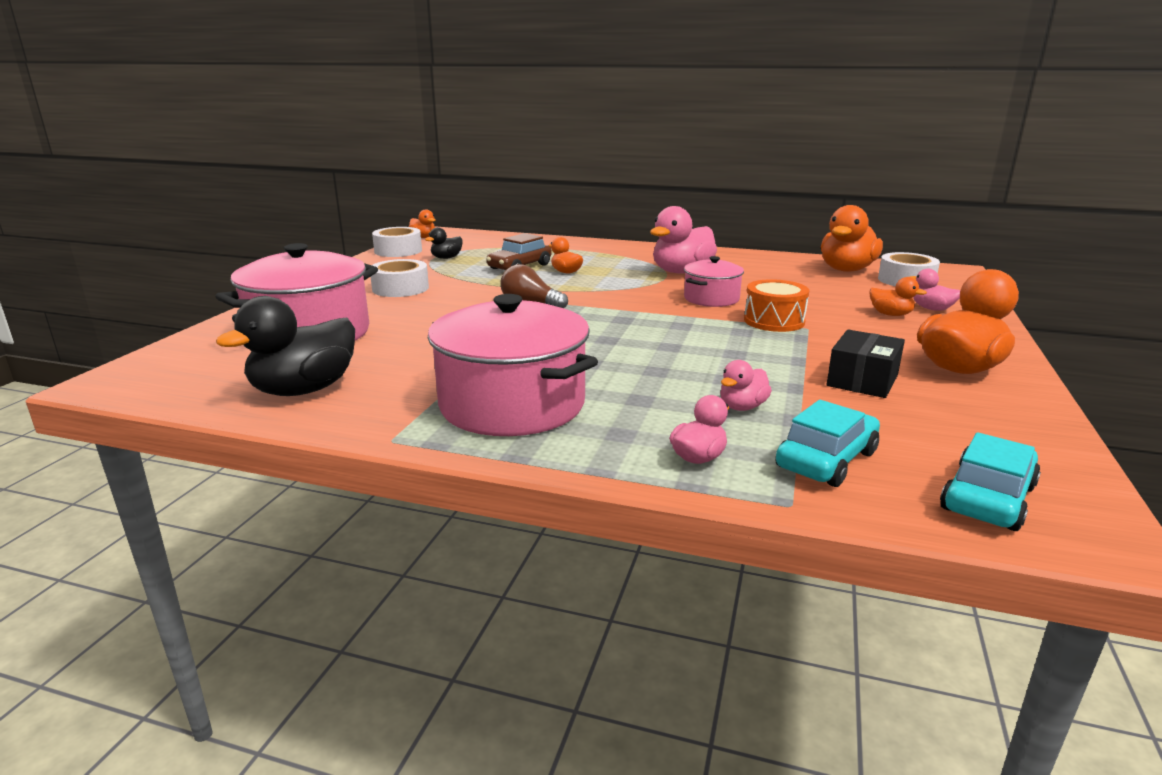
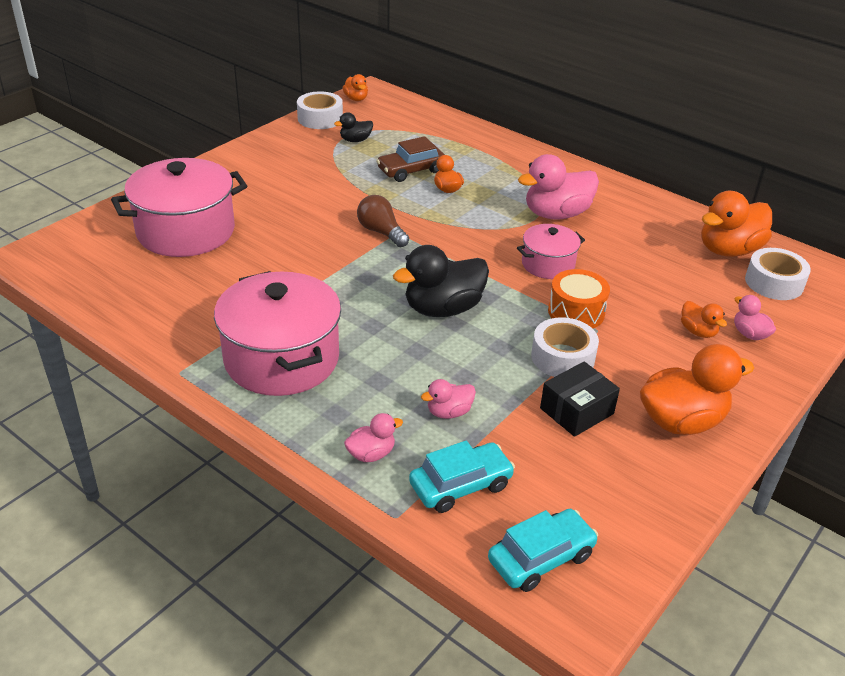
camera: 20 degrees right, 15 degrees up
(304, 390) = (150, 300): black duck -> black duck (443, 309)
(400, 288) = (288, 182): white tape -> white tape (562, 357)

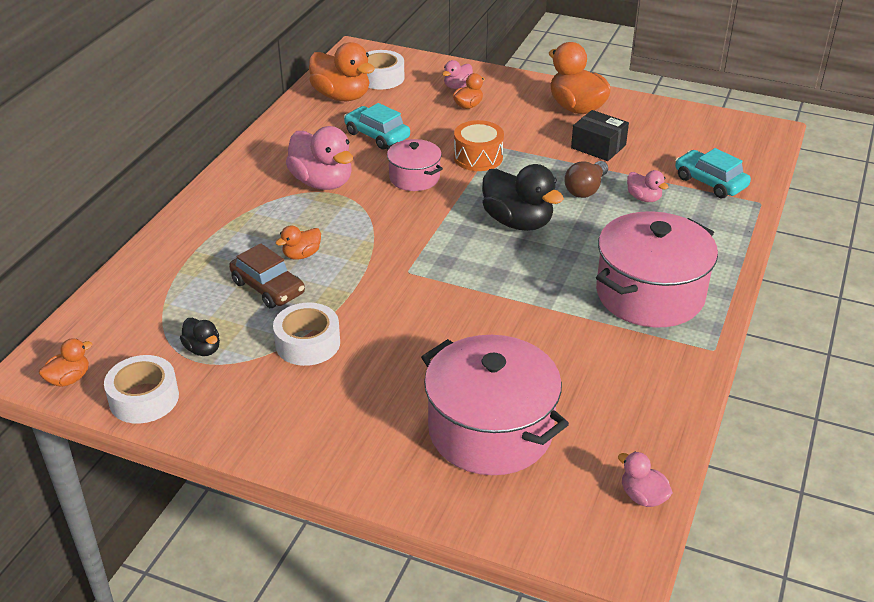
camera: 105 degrees left, 0 degrees up
(371, 454) = (715, 224): pink duck -> pink duck (643, 496)
(381, 232) = (412, 282): brown light bulb -> brown light bulb (586, 189)
(541, 558) = (741, 146): turquoise car -> turquoise car (377, 135)
(562, 357) = (541, 158): white tape -> white tape (307, 343)

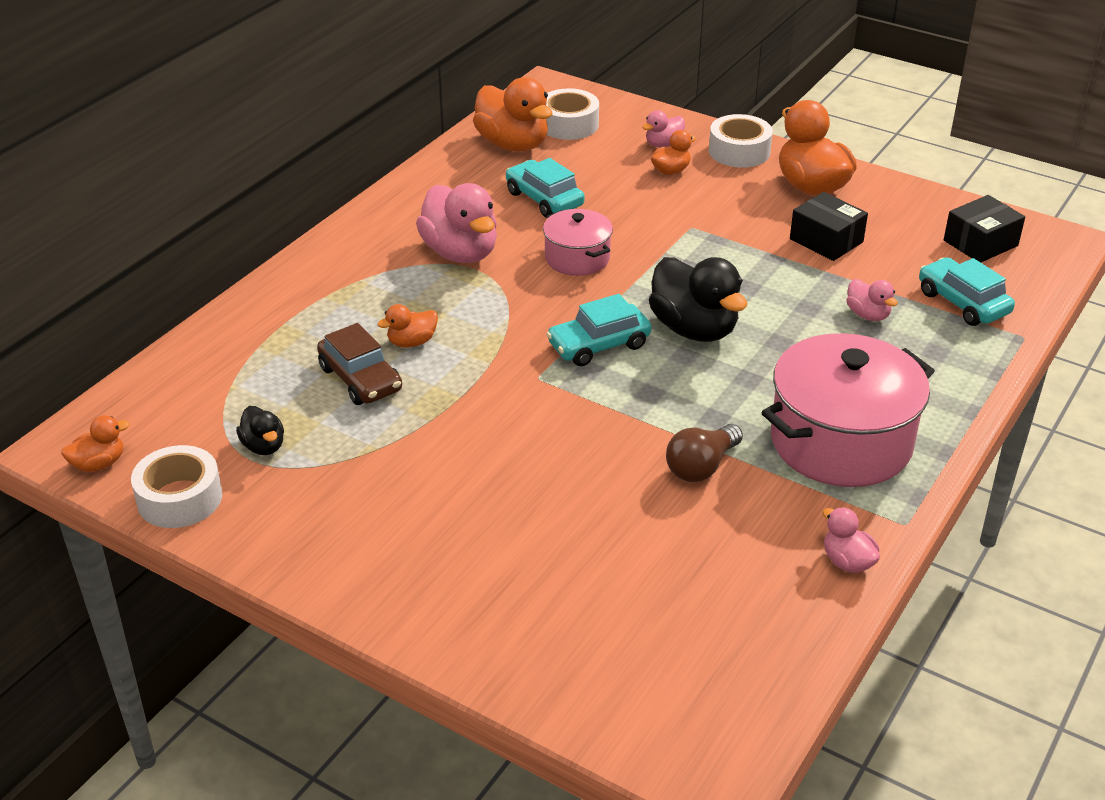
camera: 10 degrees right, 0 degrees up
(307, 343) = (391, 454): white tape -> white tape (739, 151)
(448, 241) = (598, 345): none -> turquoise car
(478, 157) = (665, 240): orange drum -> none
(490, 431) = (588, 592): pink pot -> none
(586, 189) = (794, 295): brown light bulb -> brown light bulb (701, 466)
(643, 496) = (759, 701): pink duck -> pink duck (847, 562)
(710, 138) = (980, 243): none -> black box

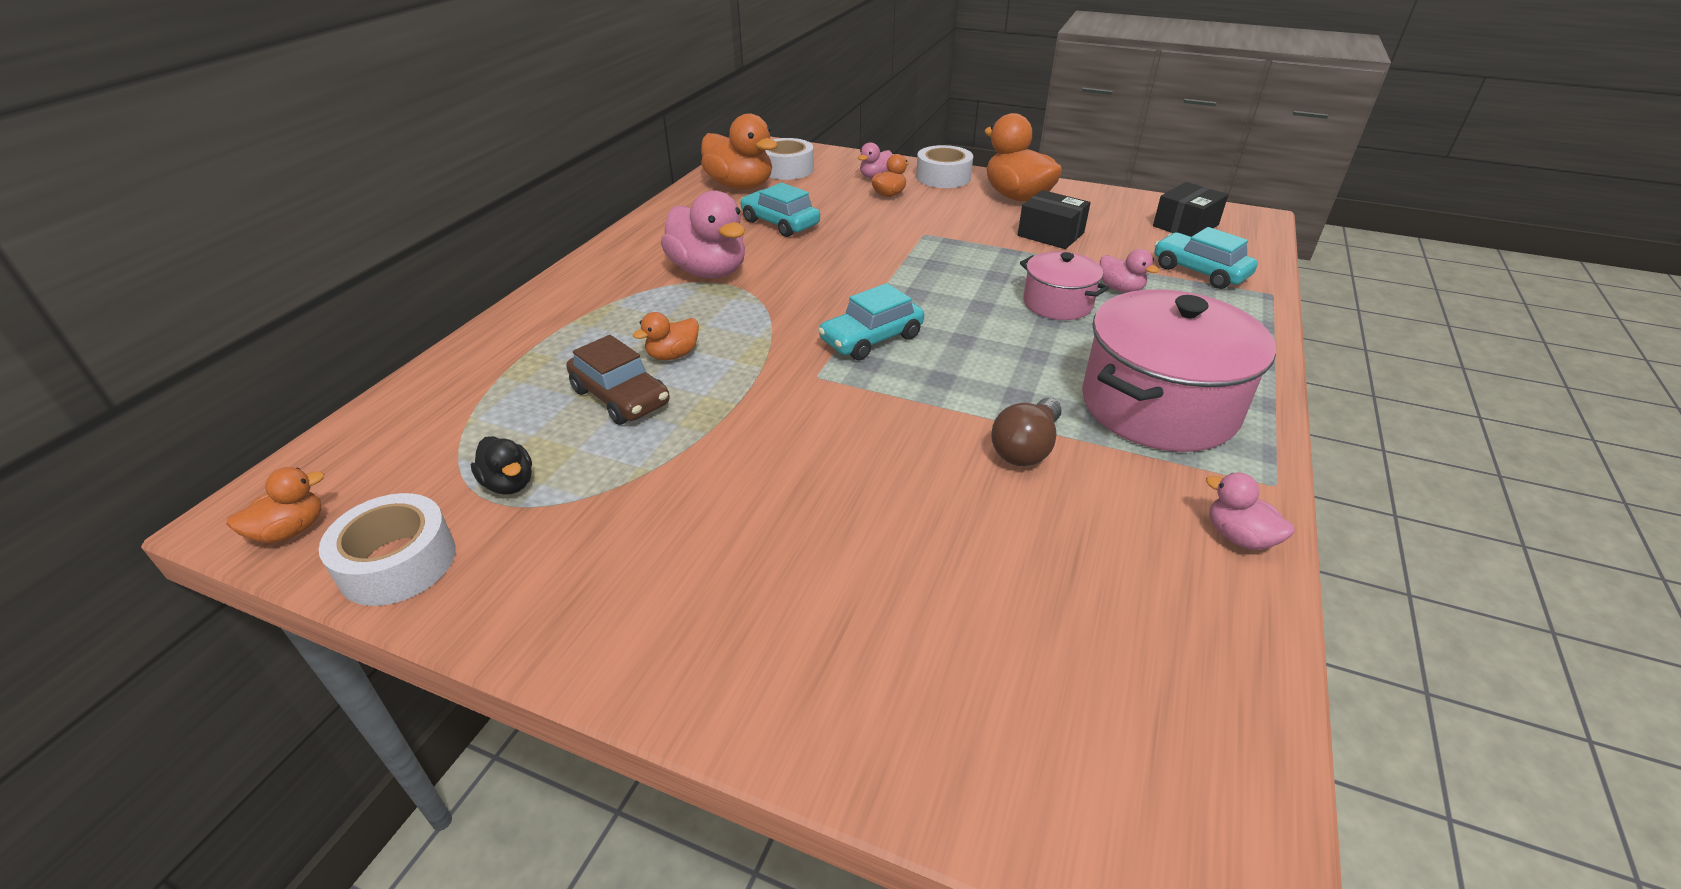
camera: 10 degrees left, 0 degrees up
(577, 258) = (825, 266): pink pot -> pink pot (1057, 304)
(694, 329) = (962, 316): black duck -> none

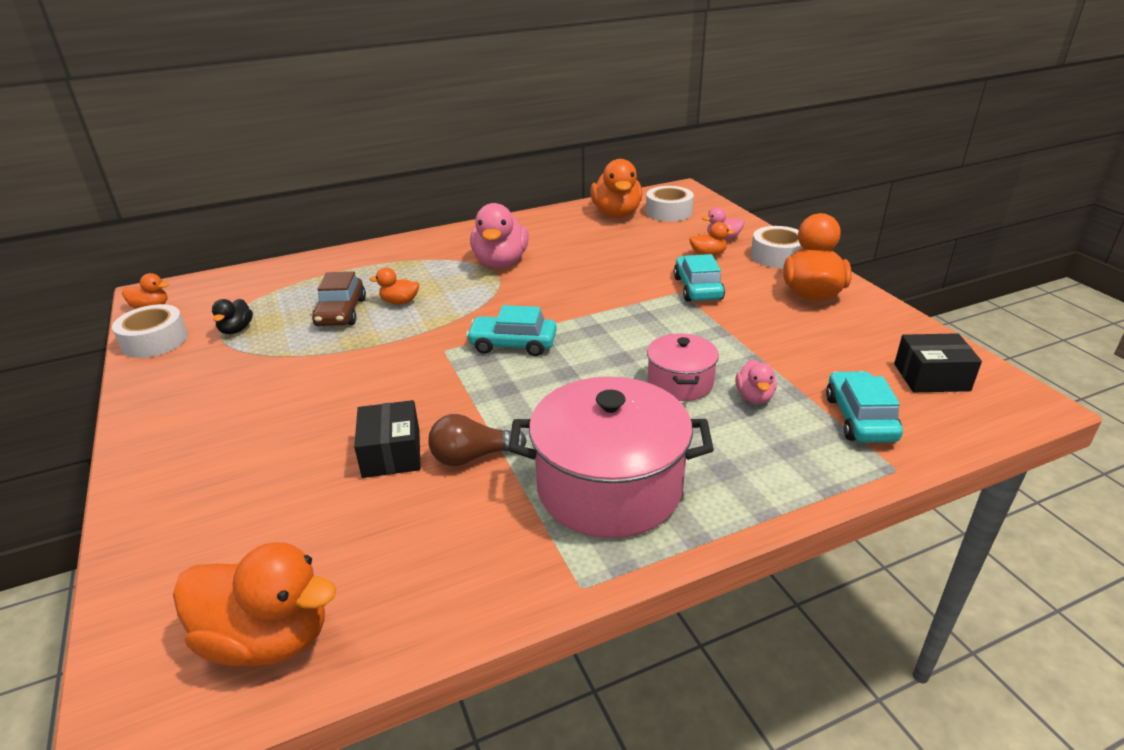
camera: 45 degrees right, 5 degrees down
(780, 223) = (596, 248): turquoise car -> turquoise car (697, 288)
(1050, 234) = (780, 332): black box -> black box (391, 453)
(1176, 710) = (268, 638): none -> orange duck
(1239, 537) = (487, 594): pink duck -> none

